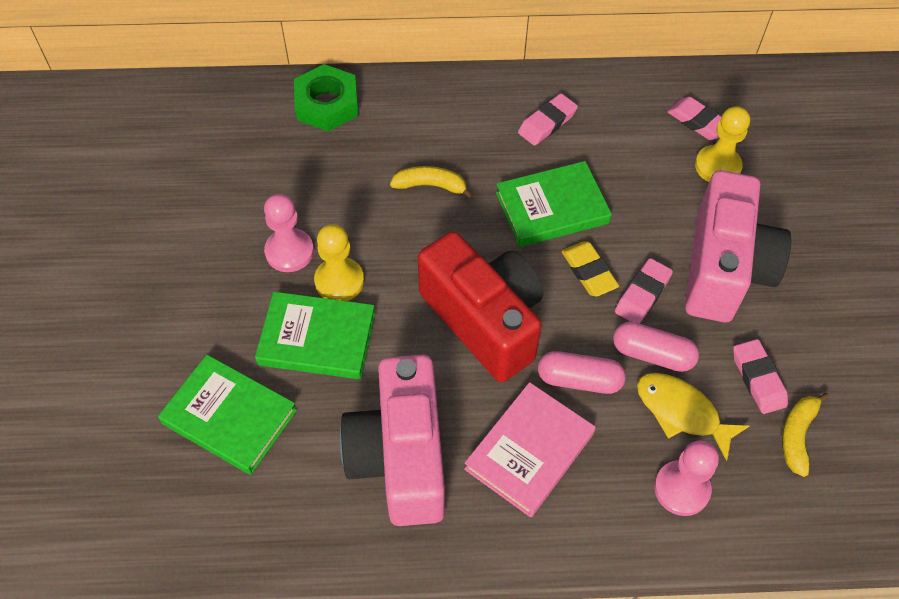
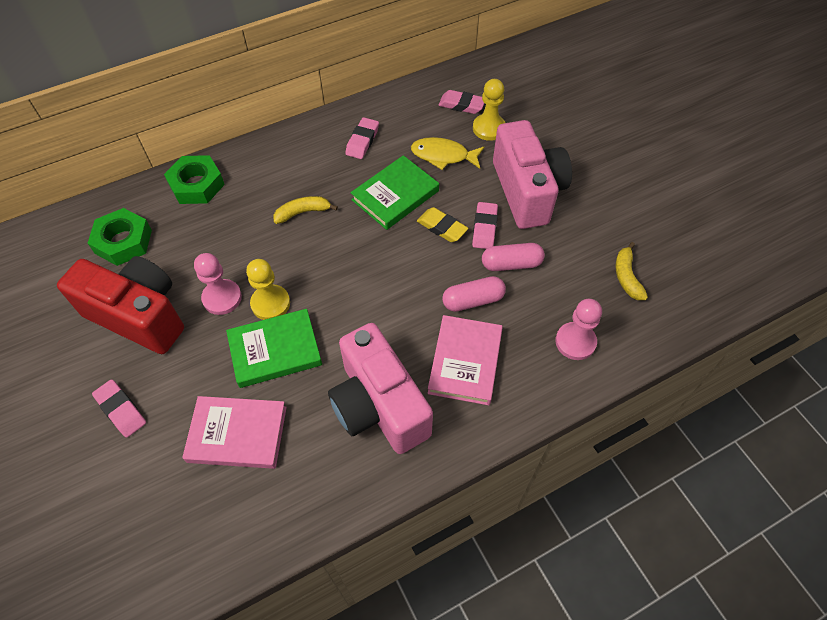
camera: 25 degrees left, 0 degrees up
(216, 141) = (123, 241): none -> green nut
(229, 417) = (237, 434): green book -> pink book
(484, 320) = (388, 288): red camera -> red camera (139, 316)
(681, 412) = (549, 293): yellow fish -> yellow fish (443, 156)
(758, 379) = (585, 252): pink eraser -> pink eraser (121, 410)

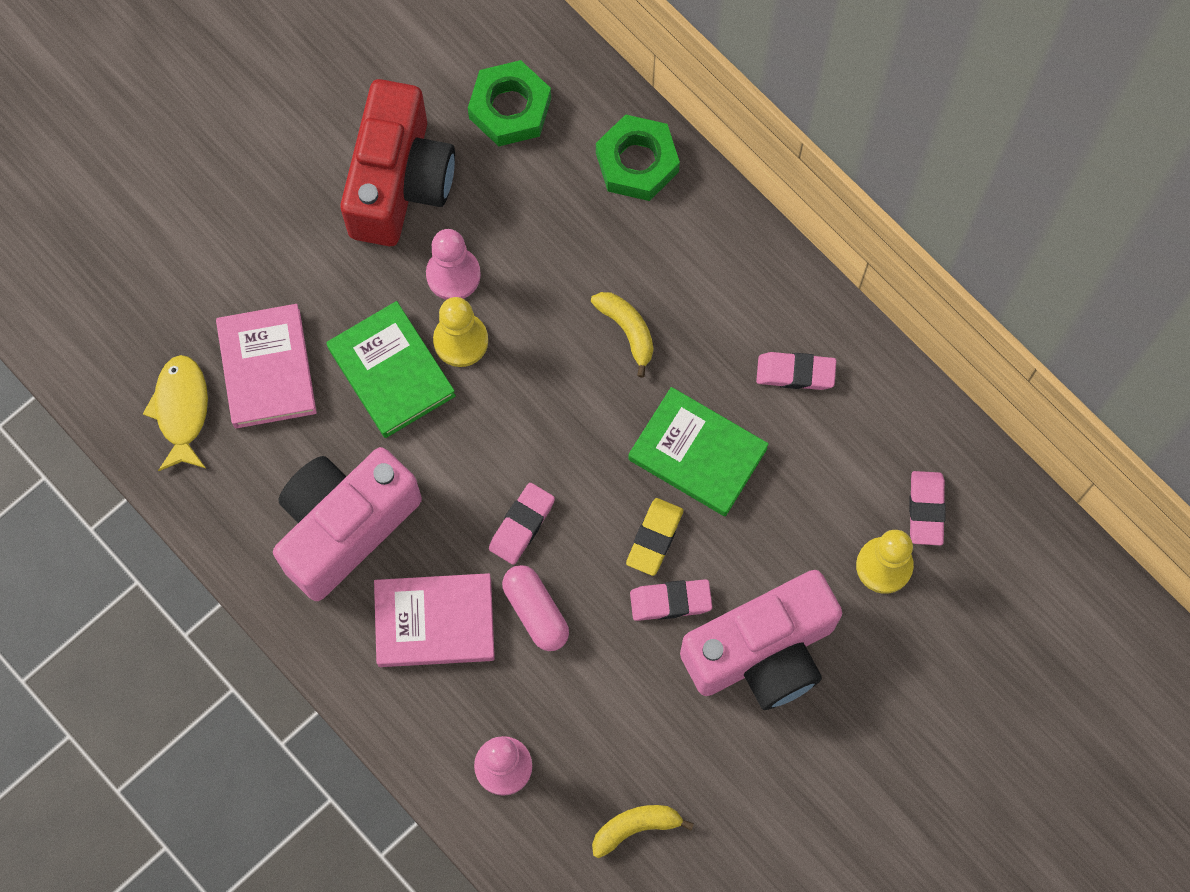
camera: 75 degrees right, 15 degrees up
(121, 410) = (266, 220): pink eraser -> pink eraser (522, 525)
(443, 156) = (800, 506): yellow fish -> yellow fish (181, 410)
(511, 264) = (614, 653): pink capsule -> none

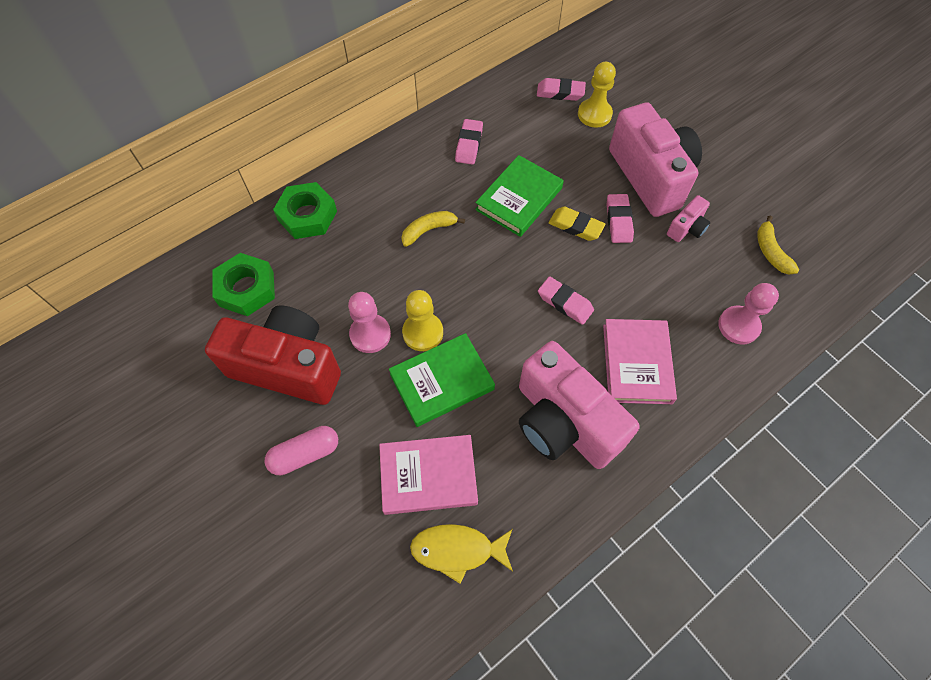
camera: 85 degrees left, 10 degrees down
(536, 611) = (627, 298): pink capsule -> pink capsule (305, 454)
(667, 703) = (687, 228): none -> pink camera

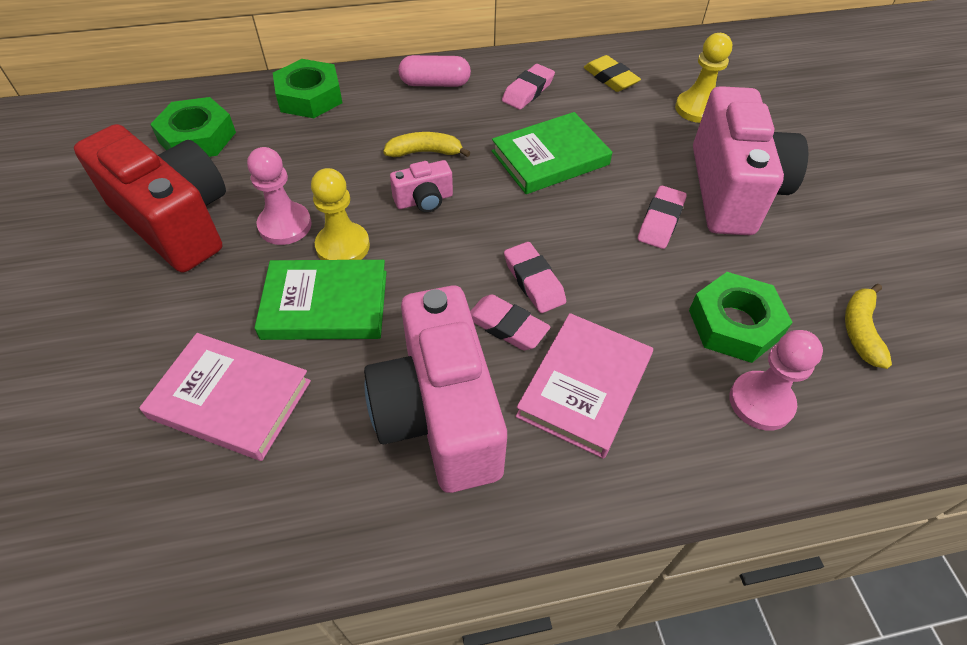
camera: 25 degrees right, 10 degrees down
(305, 454) = (120, 313): pink capsule -> pink capsule (435, 83)
(457, 550) = (196, 504): yellow fish -> none
(560, 93) = (667, 77): pink eraser -> pink eraser (506, 326)
(575, 226) = (601, 208): yellow eraser -> yellow eraser (610, 78)
(687, 228) = (749, 260): pink camera -> pink camera (424, 200)
(699, 279) = (734, 324): none -> green nut

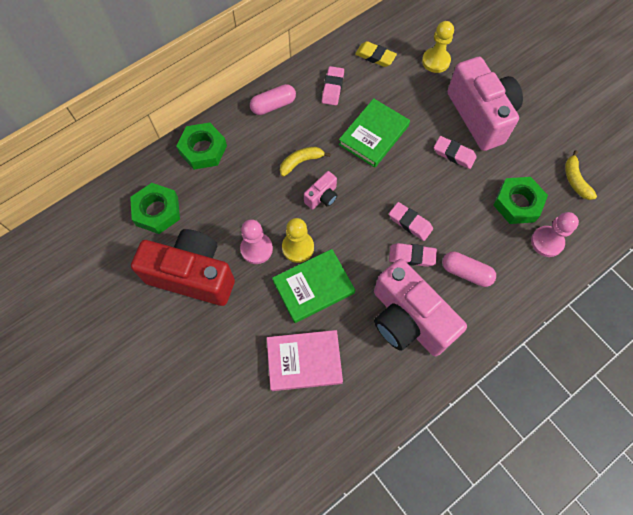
camera: 25 degrees left, 15 degrees up
(584, 387) = (466, 272): pink book -> pink capsule
(660, 221) = (454, 154): pink eraser -> pink eraser turned 60 degrees counterclockwise

